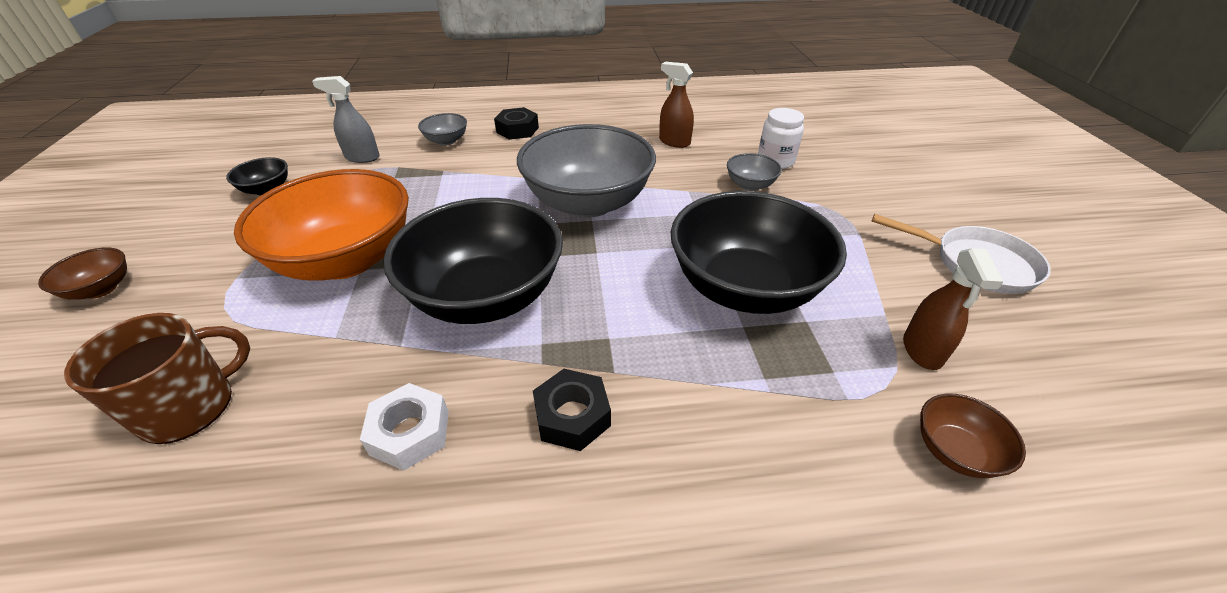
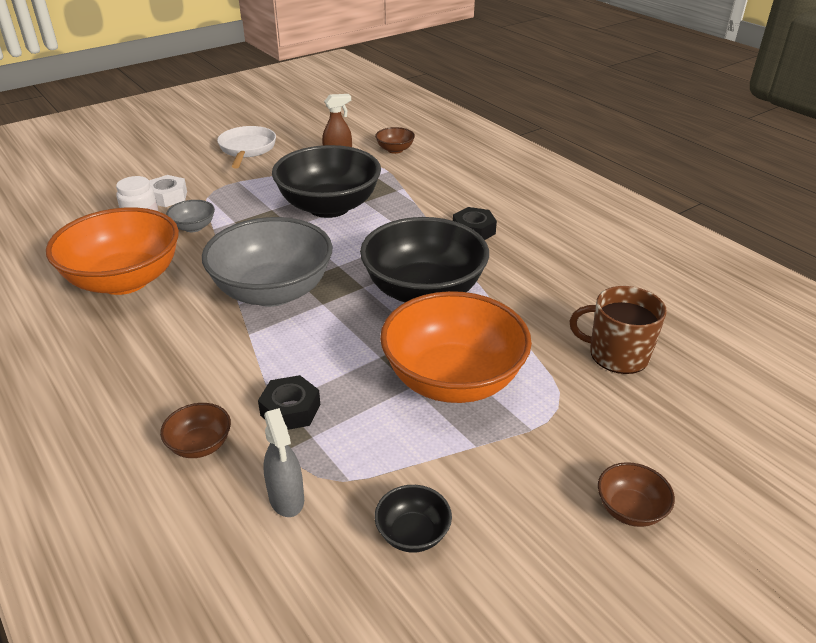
camera: 120 degrees left, 5 degrees down
(410, 432) = (535, 270): white nut -> white nut (167, 197)
(446, 141) = (200, 445): grey bowl -> brown bowl
(517, 130) = (139, 398): black nut -> black nut (290, 410)
(674, 142) = (124, 280): brown spray bottle -> orange bowl

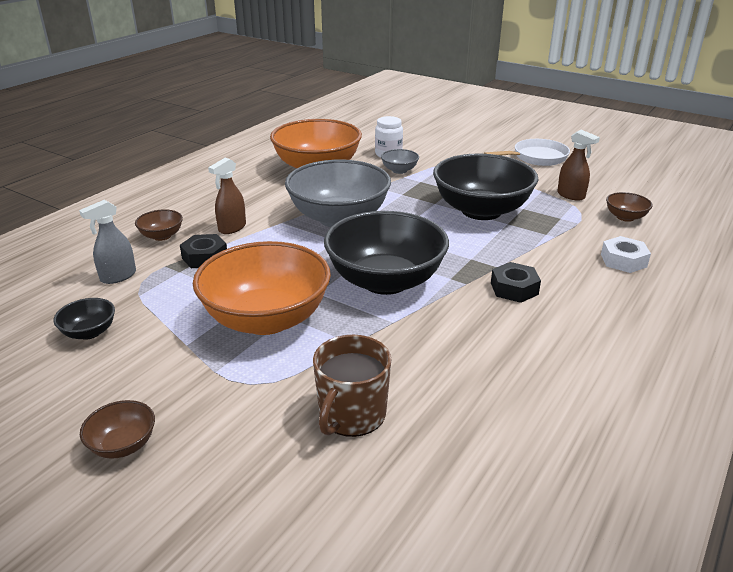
camera: 70 degrees right, 5 degrees down
(167, 197) = (431, 152): white nut -> white nut (623, 260)
(230, 376) = (232, 228): none -> brown spray bottle
(617, 354) = (351, 415): brown mug -> brown mug turned 150 degrees counterclockwise

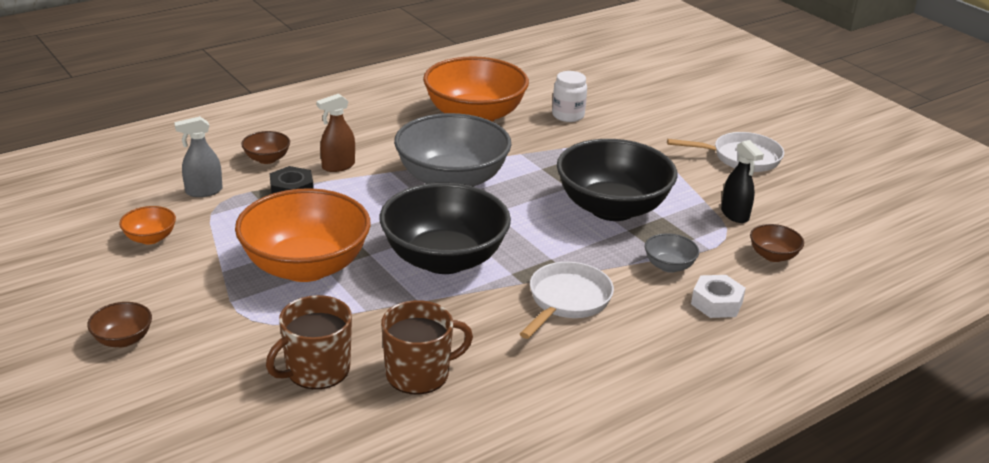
camera: 20 degrees right, 0 degrees up
(89, 332) = (150, 238): black bowl -> orange bowl
(399, 170) = (563, 139): grey bowl -> grey bowl (669, 266)
(449, 388) = (419, 374): none -> brown mug
(514, 288) = (567, 301): black nut -> white pan
(571, 195) = (735, 215): brown spray bottle -> black spray bottle

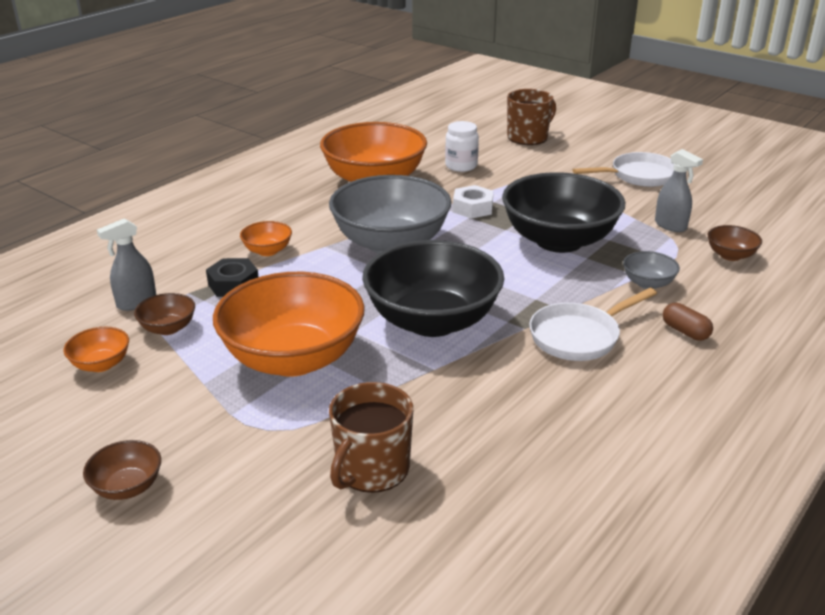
camera: 15 degrees left, 0 degrees up
(267, 159) = (188, 257): brown bowl -> brown bowl (168, 328)
(338, 166) = (267, 251): brown spray bottle -> orange bowl
(419, 374) = (483, 446): brown mug -> brown mug (528, 137)
(567, 301) = (579, 336): white pan -> white pan turned 135 degrees counterclockwise
(671, 317) = (685, 331): none -> brown capsule
(716, 303) = (715, 309): white nut -> white nut (472, 208)
(735, 215) = (670, 226): black spray bottle -> grey spray bottle

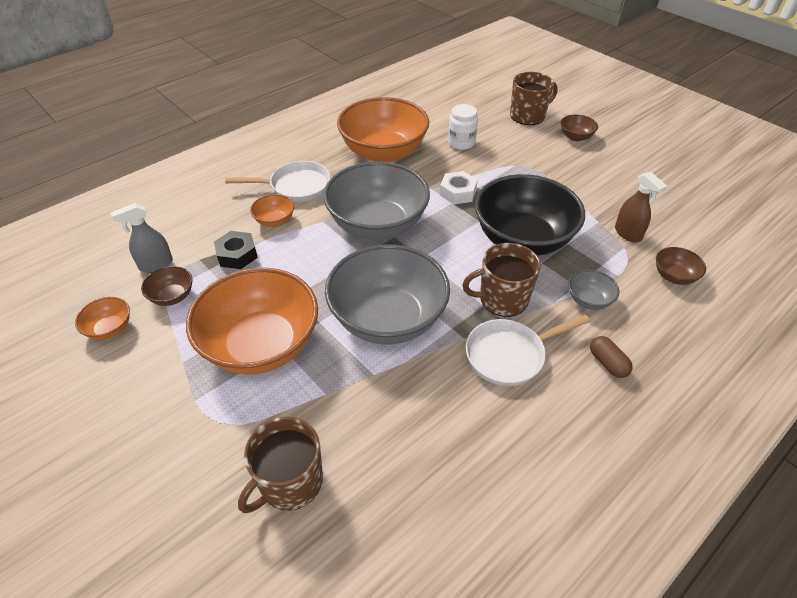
camera: 10 degrees right, 15 degrees up
(127, 487) = (91, 468): brown bowl -> brown bowl (575, 137)
(432, 321) = (388, 319): black bowl -> grey bowl
(554, 292) = (502, 299): none -> brown mug
(639, 176) = (615, 171): white pan -> white pan (296, 187)
(670, 226) = (628, 234): grey spray bottle -> brown spray bottle

